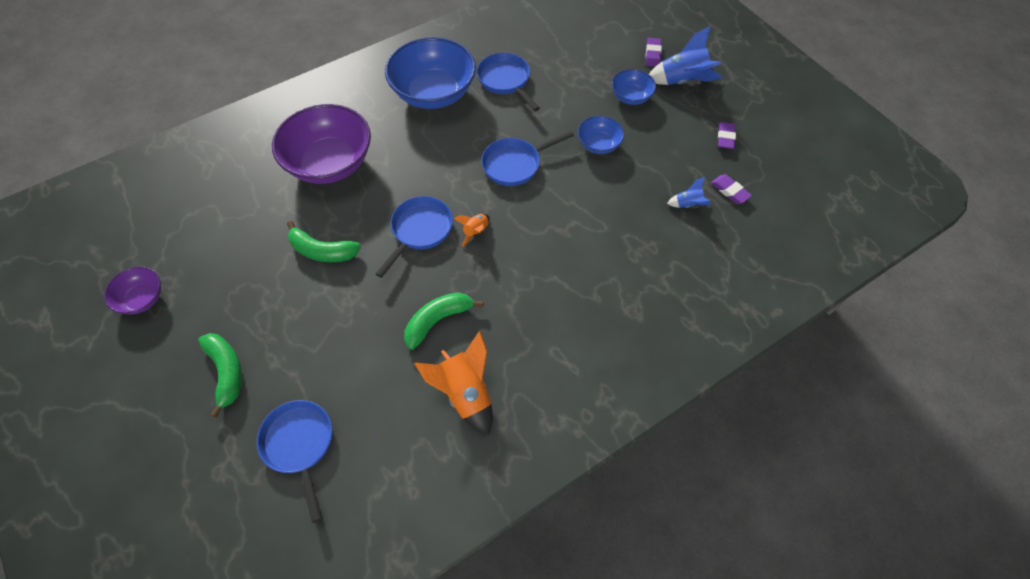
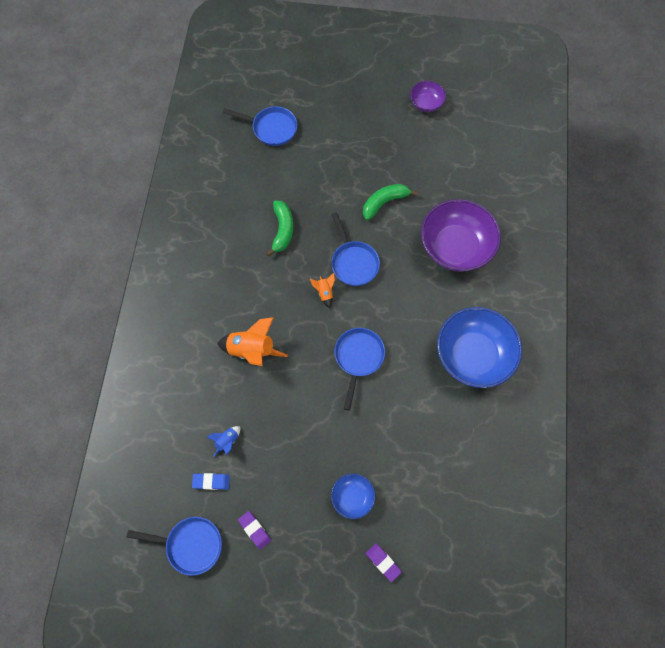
camera: 130 degrees right, 10 degrees up
(226, 372) = (342, 119): green banana -> none
(465, 393) = (228, 214): orange rocket -> orange rocket (252, 350)
(505, 81) = (446, 416): blue pan -> blue pan (190, 545)
(598, 144) = (328, 429): blue bowl -> none
(682, 81) = (334, 556): blue rocket -> none
(730, 191) = (211, 481): purple eraser -> blue eraser

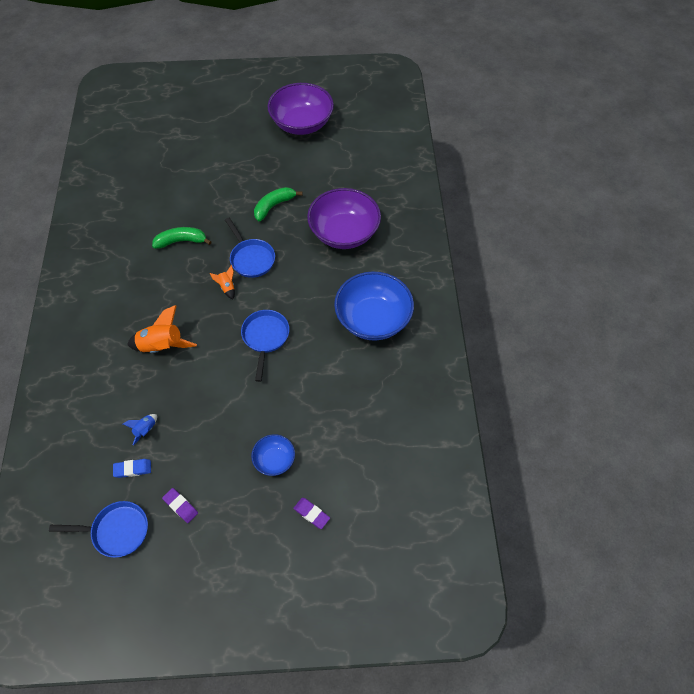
camera: 10 degrees left, 10 degrees down
(271, 128) = (162, 161): blue pan -> none
(282, 230) = (181, 241): green banana -> green banana turned 90 degrees counterclockwise
(426, 103) = (301, 123): purple bowl -> purple bowl, size x2.01

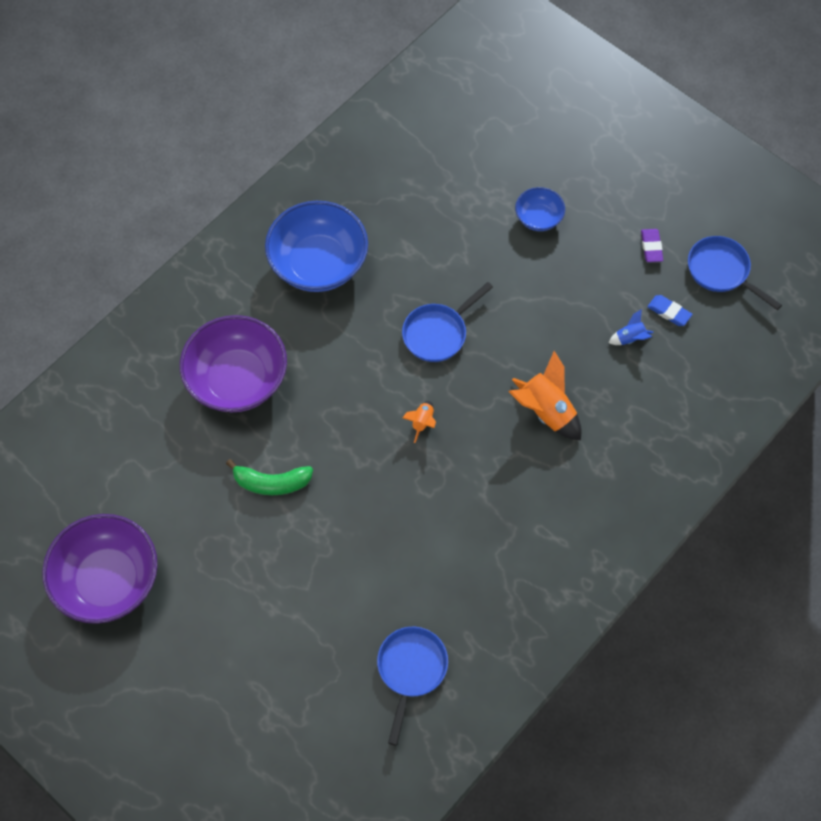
camera: 135 degrees left, 5 degrees up
(181, 241) = (417, 527): green banana -> none
(251, 258) = (364, 435): blue pan -> blue pan (411, 670)
(311, 514) = (548, 155): purple eraser -> none

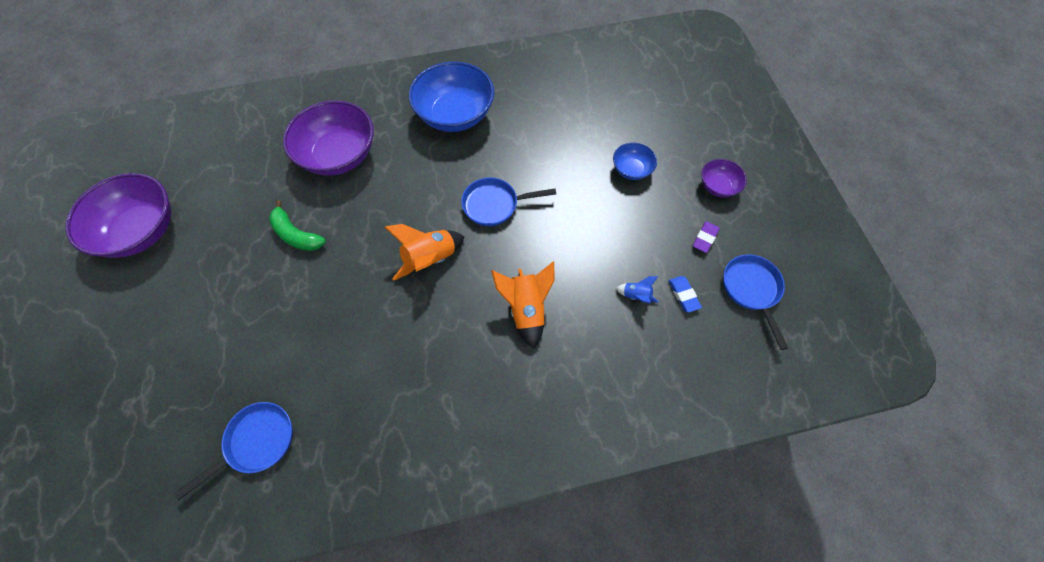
camera: 35 degrees right, 0 degrees up
(422, 422) = (430, 259): orange rocket -> orange rocket, size x1.94
(628, 187) = (718, 186): none -> purple bowl

